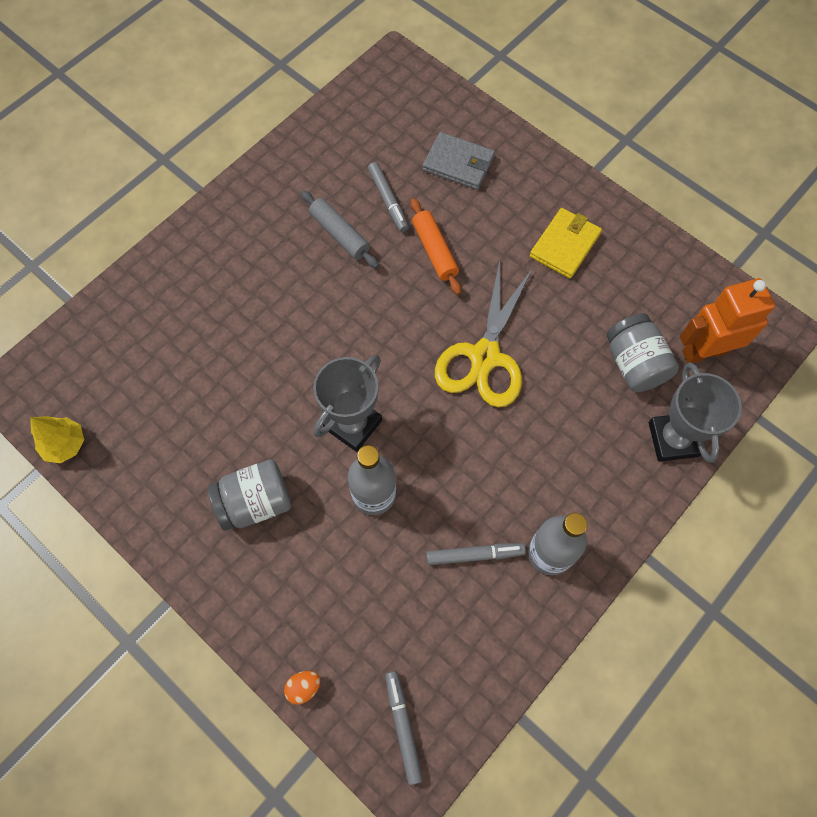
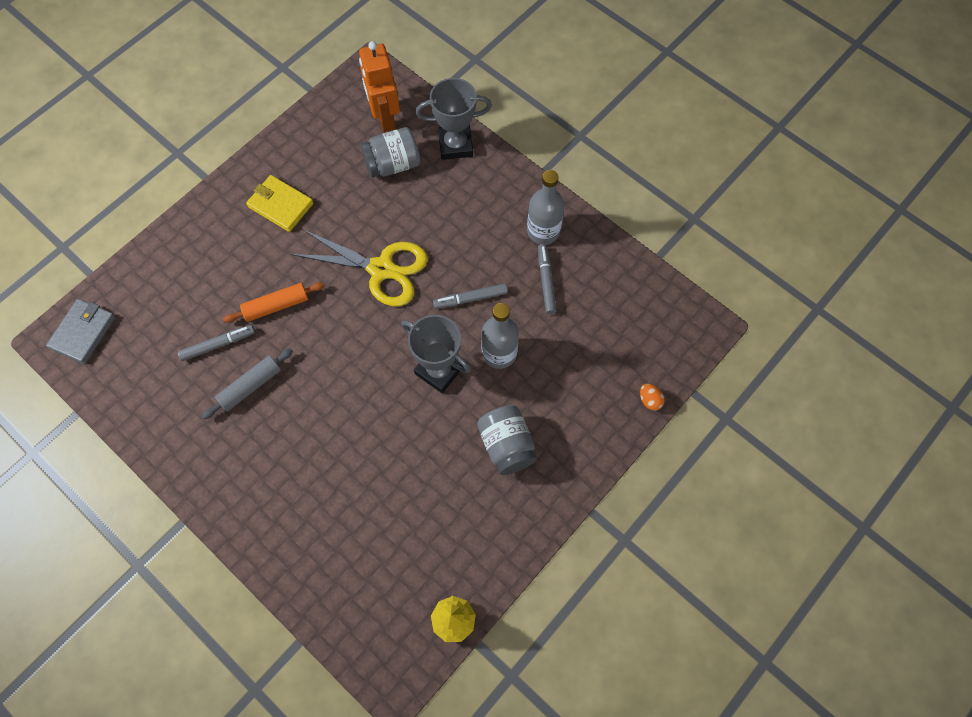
camera: 90 degrees left, 0 degrees up
(403, 727) = (671, 331): grey marker -> grey marker (470, 299)
(458, 163) = (185, 285): grey wallet -> grey wallet (83, 332)

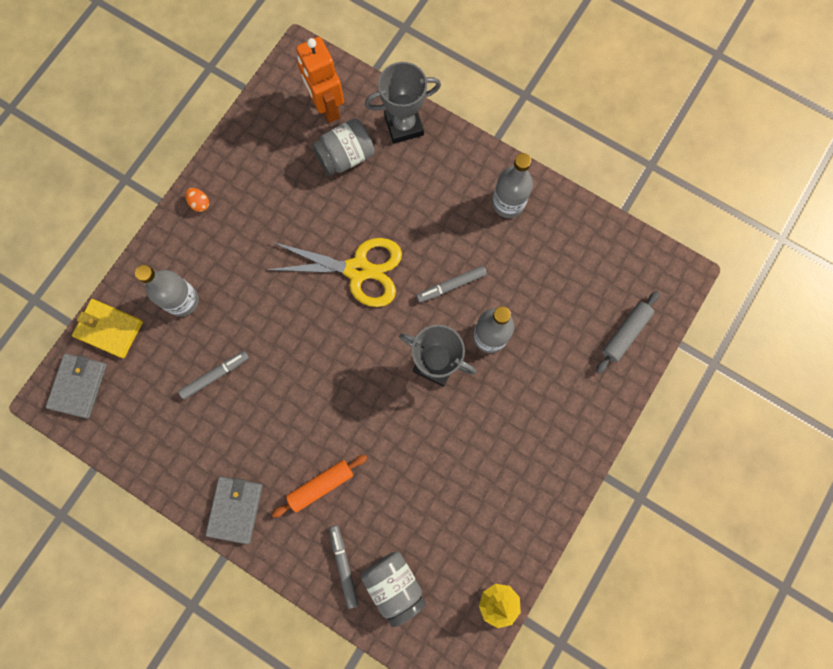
camera: 10 degrees left, 10 degrees up
(203, 270) = (182, 300): none -> grey bottle
(205, 476) = (235, 509): none -> grey wallet
(250, 386) = (257, 412): grey rolling pin -> grey rolling pin (625, 333)
(276, 306) = (263, 325): orange rolling pin -> orange rolling pin (321, 485)
(280, 205) = (243, 219): yellow wallet -> yellow wallet (109, 329)
(506, 445) = (514, 427): grey jar -> grey jar (394, 584)
(546, 281) = (520, 255): grey marker -> grey marker (343, 565)
(649, 400) = (640, 359): orange egg -> orange egg (200, 203)

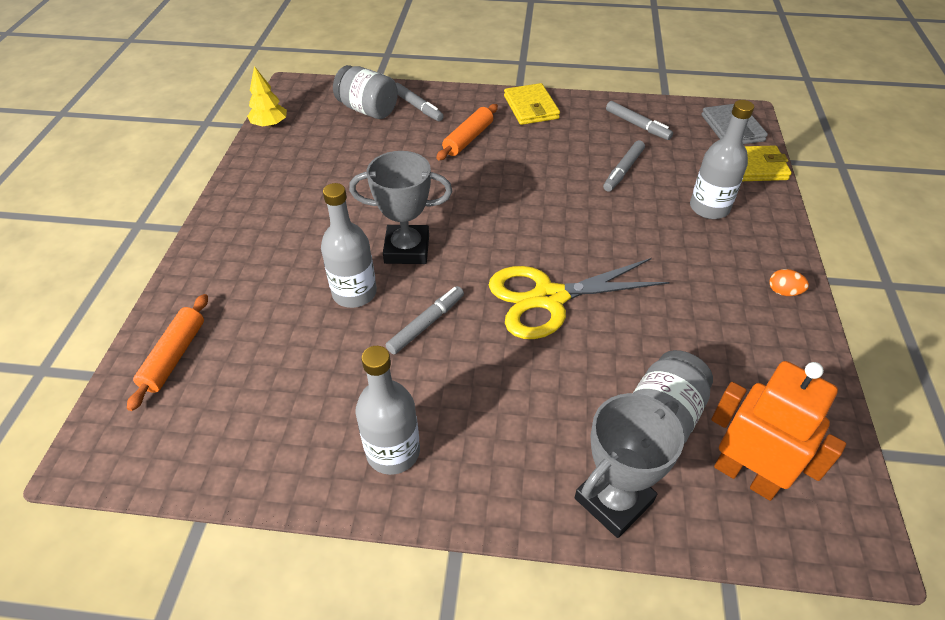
camera: 155 degrees right, 30 degrees down
(157, 431) = (637, 125): none -> grey marker
(235, 509) = (531, 107): grey wallet -> yellow wallet
(625, 333) = (174, 356): grey rolling pin -> orange rolling pin

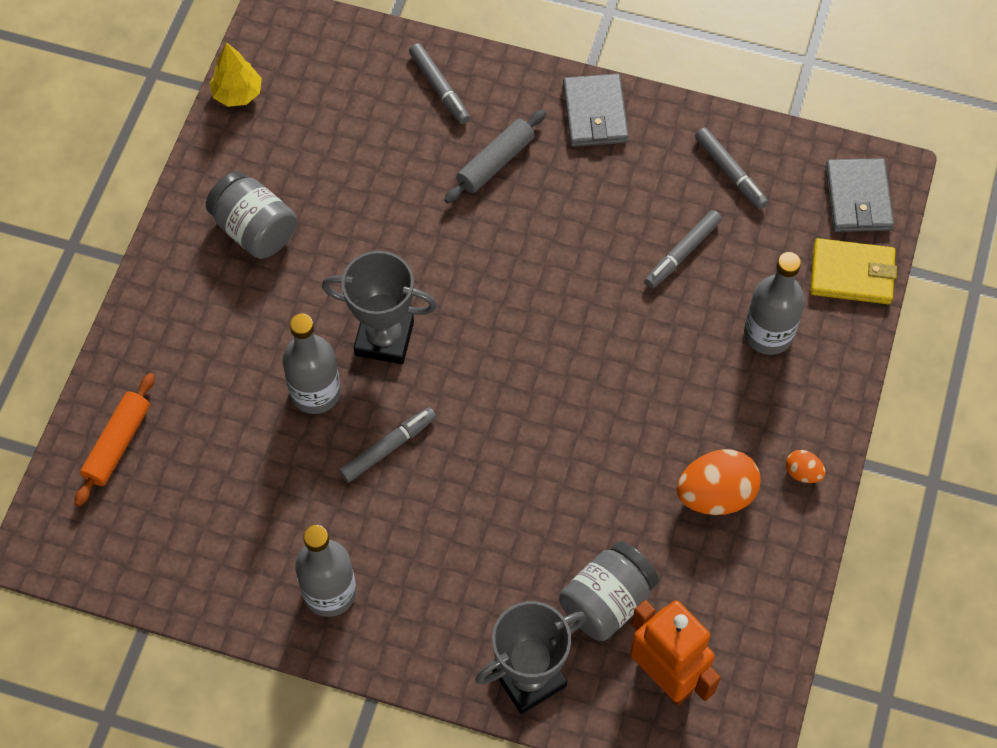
camera: 10 degrees right, 15 degrees up
(368, 110) = (371, 84): grey jar -> grey jar (254, 230)
(468, 139) = (495, 163): orange rolling pin -> grey rolling pin
(531, 107) = (595, 113): yellow wallet -> grey wallet
(549, 298) = (531, 437): yellow scissors -> none
(720, 318) = (715, 495): none -> orange egg

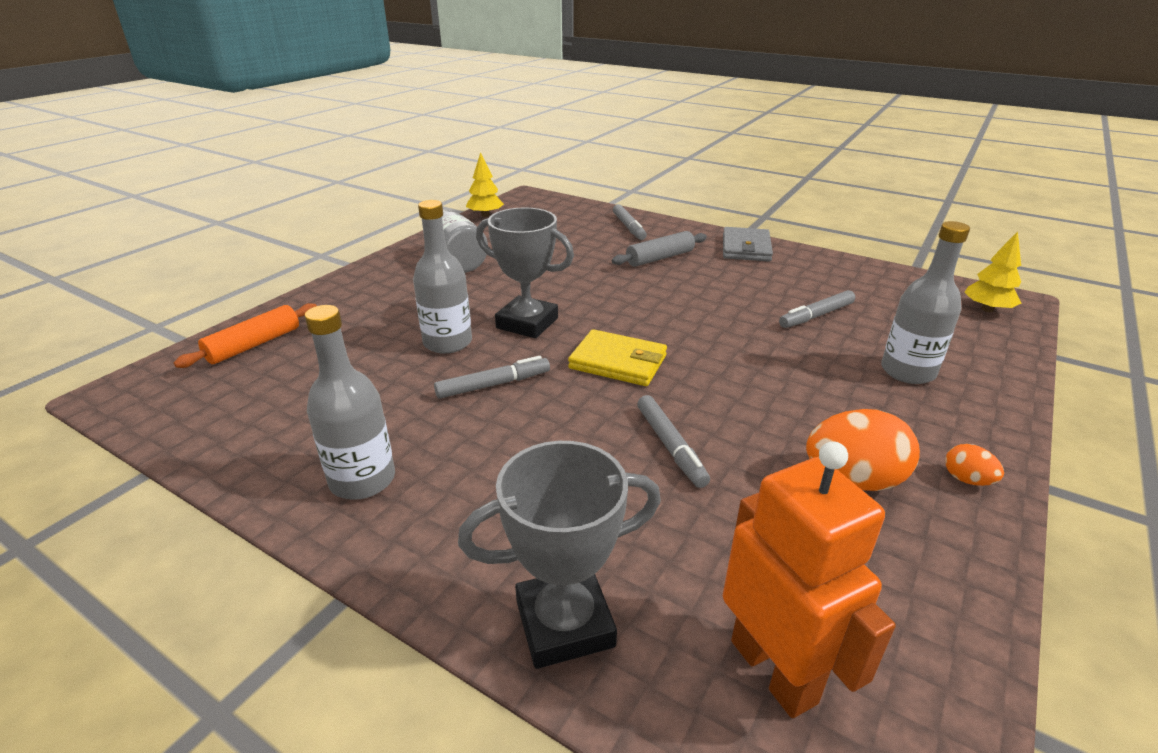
camera: 15 degrees right, 30 degrees down
(607, 601) = (697, 557): grey jar -> none
(730, 172) = (861, 283): grey marker -> grey marker (670, 446)
(852, 274) = (992, 348): yellow wallet -> yellow wallet (618, 362)
(858, 198) = (987, 309): grey wallet -> yellow tree

